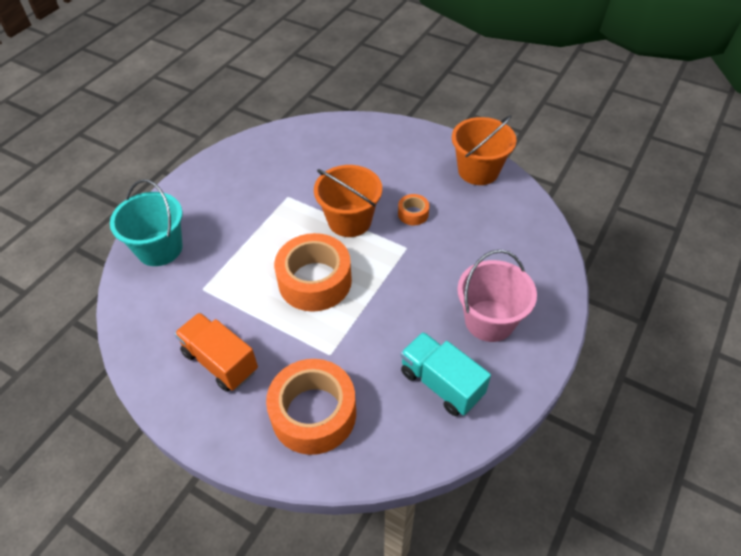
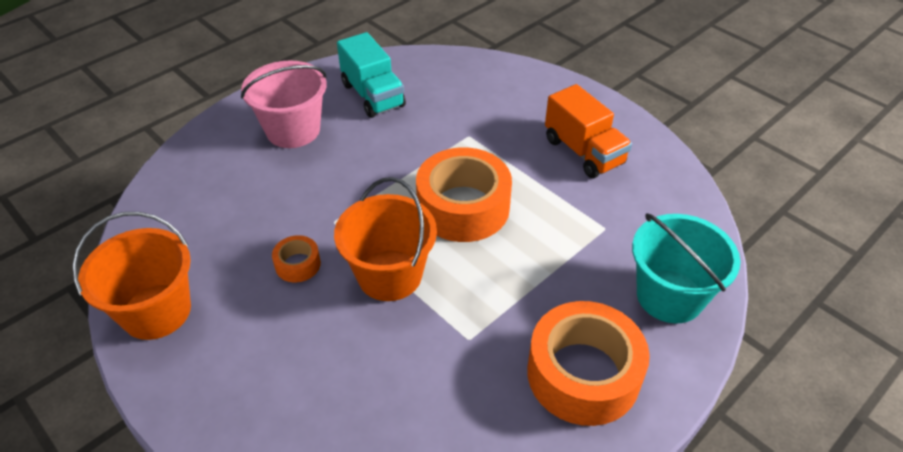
camera: 165 degrees left, 5 degrees down
(313, 413) = (497, 98): orange tape -> orange tape (583, 374)

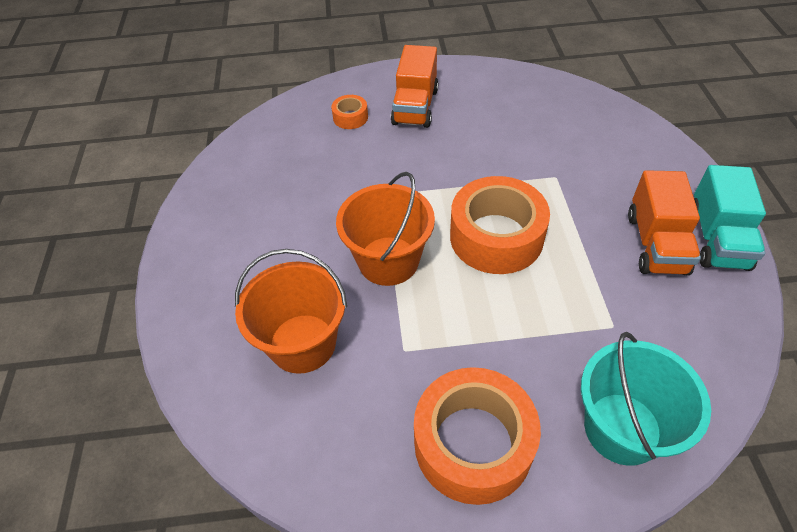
camera: 40 degrees right, 5 degrees up
(156, 311) = (215, 198): orange bucket -> orange bucket (302, 343)
(293, 130) = (415, 107): pink bucket -> orange truck
(298, 264) = (330, 214): orange tape -> orange tape (350, 117)
(373, 95) = (502, 105): turquoise truck -> turquoise truck (717, 239)

